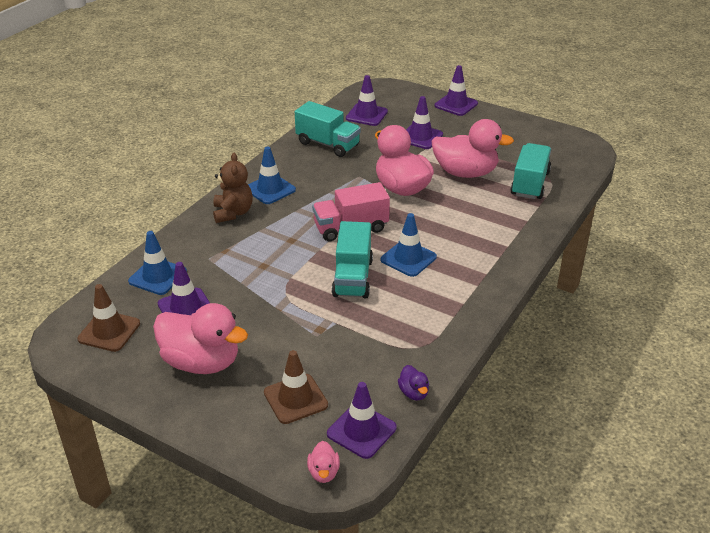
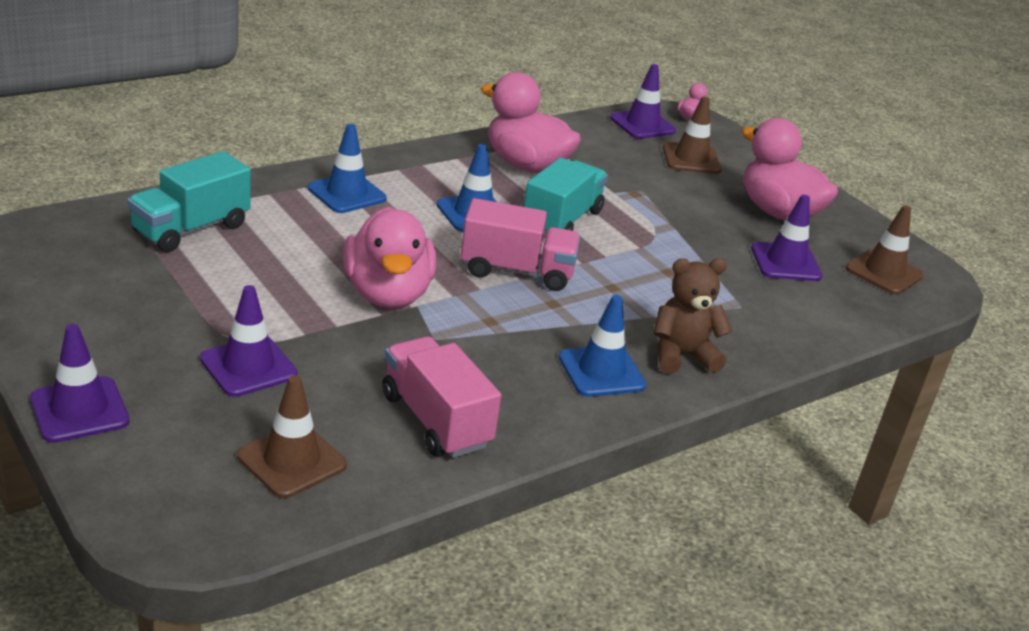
camera: 160 degrees left, 5 degrees down
(157, 276) = (818, 309): blue traffic cone -> blue traffic cone (347, 193)
(233, 213) = (682, 355): brown teddy bear -> brown teddy bear turned 60 degrees clockwise
(328, 144) = (435, 420): turquoise truck -> pink truck
(366, 115) = (291, 461): purple traffic cone -> brown traffic cone
(413, 393) = (576, 127): purple duck -> none
(465, 173) = (260, 278): pink duck -> pink duck (526, 165)

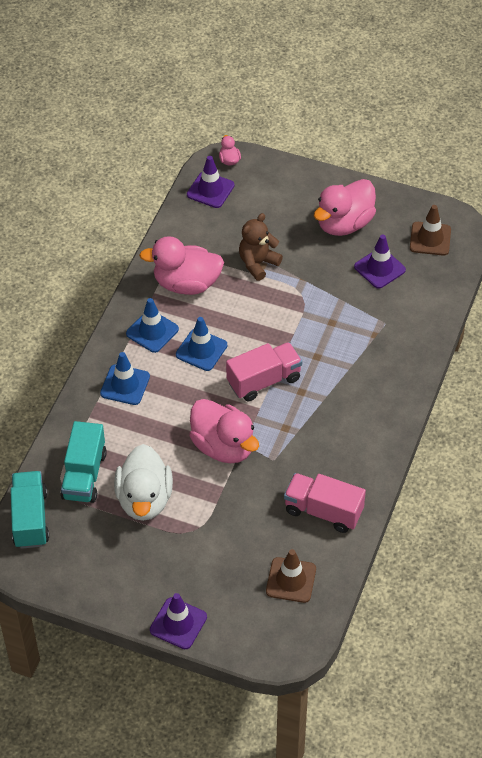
camera: 30 degrees left, 20 degrees up
(225, 283) = (144, 499): none -> white duck
(248, 367) = (215, 543): purple traffic cone -> none
(561, 220) = (248, 320): turquoise truck -> turquoise truck (30, 519)
(601, 371) = (362, 423): blue traffic cone -> blue traffic cone (152, 331)
(682, 355) = (387, 383): brown teddy bear -> brown teddy bear (258, 263)
(691, 159) = (263, 206): brown traffic cone -> none
(778, 212) = (344, 224): pink duck -> pink duck turned 60 degrees counterclockwise

